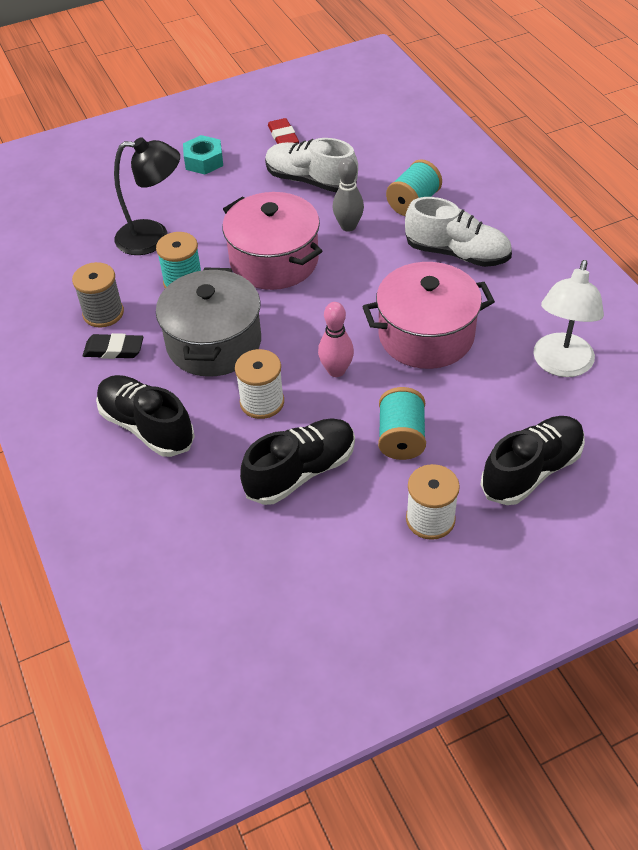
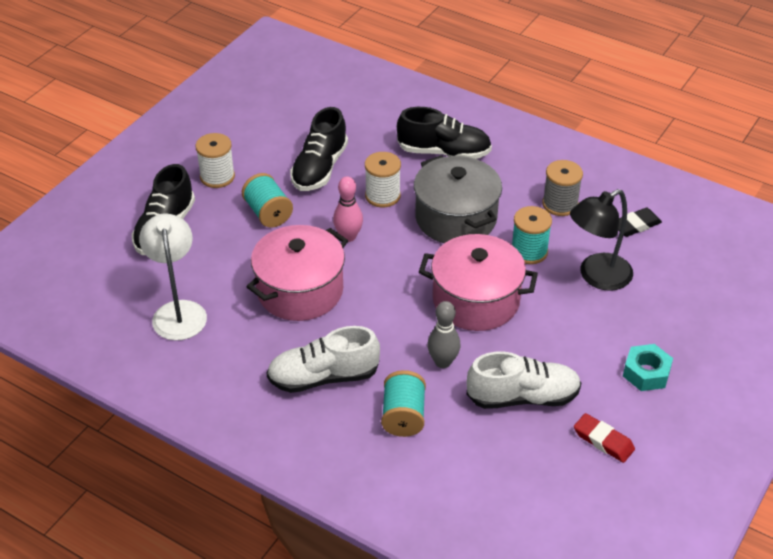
camera: 145 degrees right, 5 degrees down
(114, 350) = (521, 185): black eraser -> black eraser (635, 225)

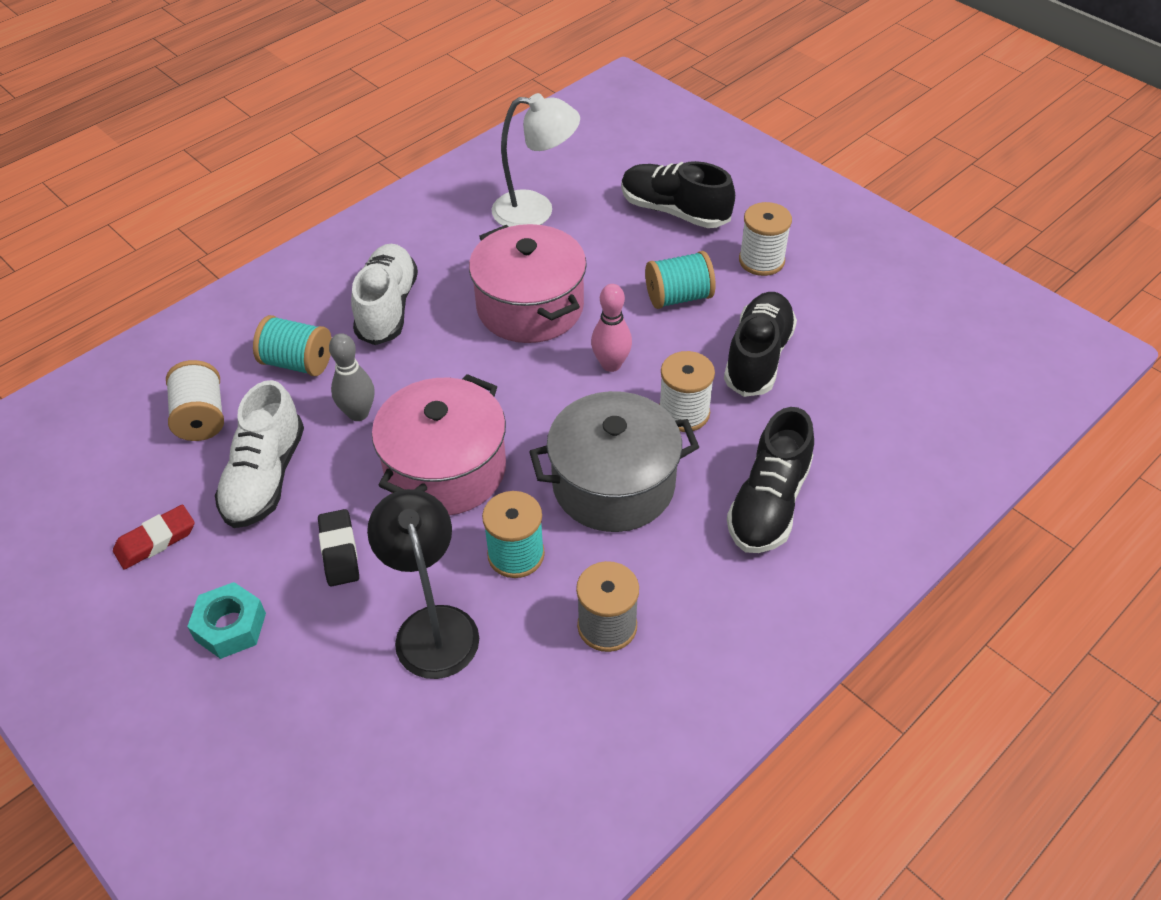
camera: 105 degrees right, 5 degrees up
(319, 168) = (758, 357): black shoe -> black shoe turned 75 degrees clockwise
(482, 459) = (201, 417): none -> white spool
(635, 225) = (525, 722): black eraser -> black eraser (339, 551)

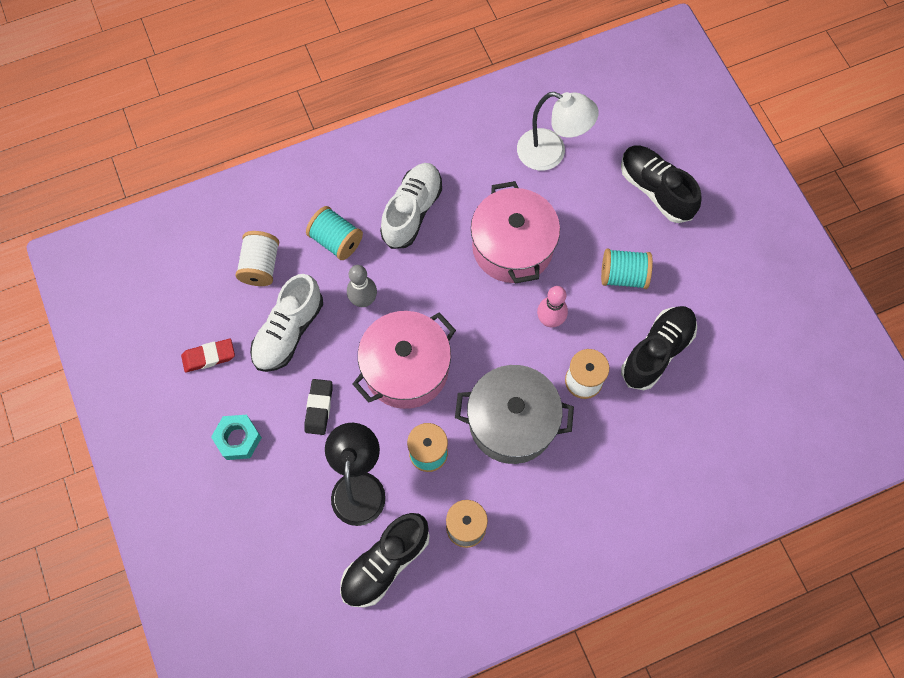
camera: 20 degrees right, 20 degrees up
(761, 261) = (700, 263): white spool -> none
(768, 504) = (608, 476): black shoe -> black shoe (385, 563)

